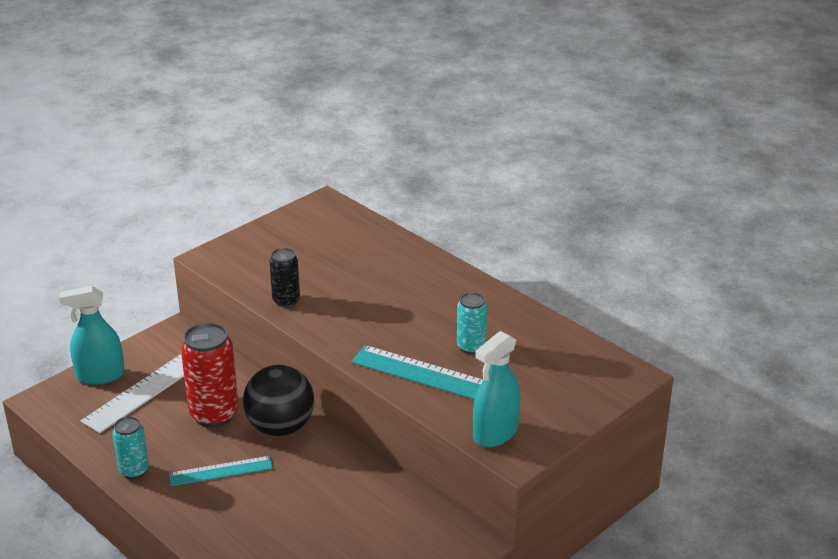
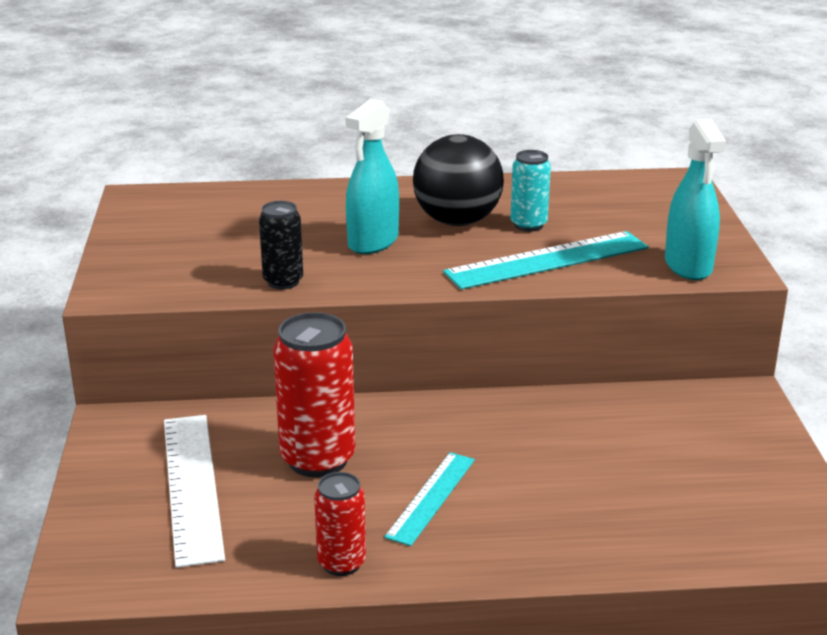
camera: 50 degrees left, 5 degrees down
(100, 375) = (103, 513): turquoise spray bottle -> turquoise spray bottle (373, 242)
(134, 470) = (341, 563): turquoise can -> red can
(280, 427) = (407, 425): black ball -> black ball (457, 221)

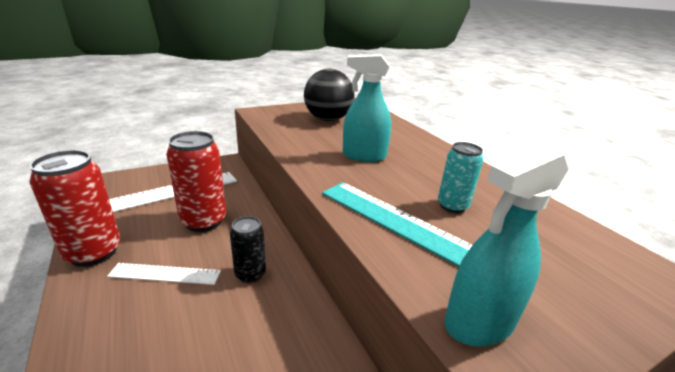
camera: 65 degrees right, 0 degrees up
(283, 282) = (293, 141): black can -> black can (250, 274)
(341, 563) = (93, 253): red can -> red can, size x1.73
(431, 497) = (165, 274): turquoise ruler -> white ruler
(457, 221) = (423, 177): black ball -> black ball (328, 119)

